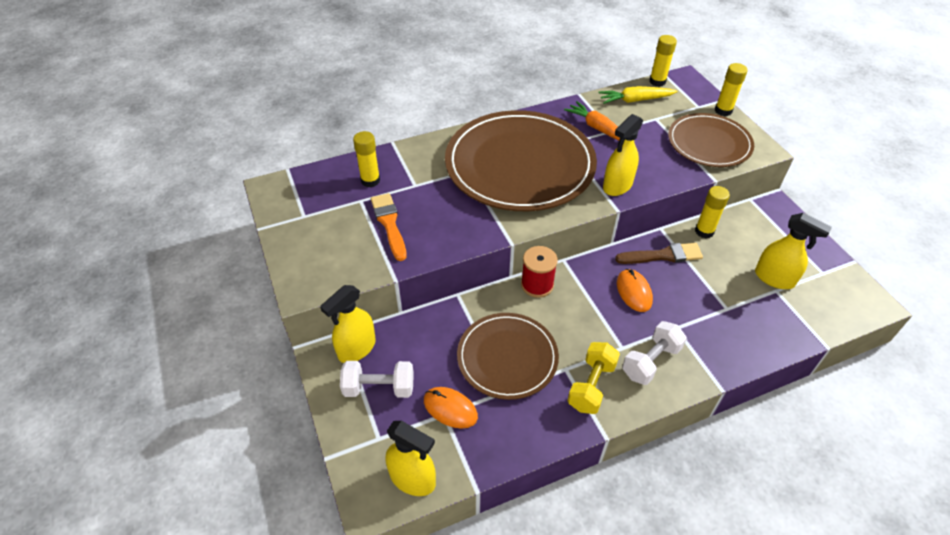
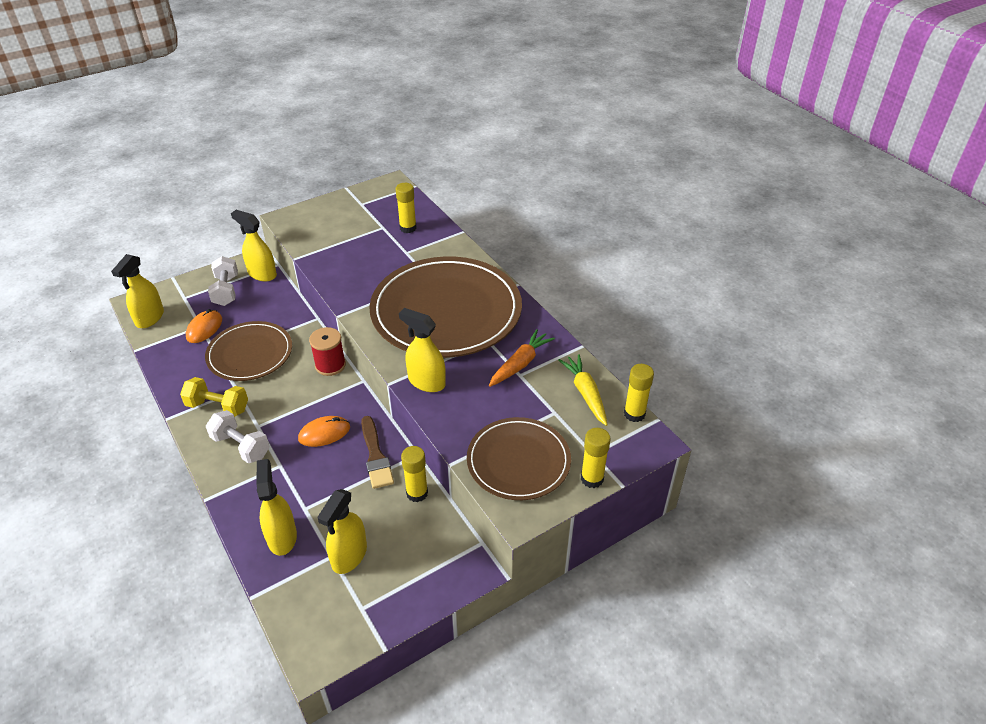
camera: 80 degrees right, 5 degrees down
(389, 224) = (356, 246): orange brush -> none
(761, 325) = (282, 537): none -> yellow spray bottle

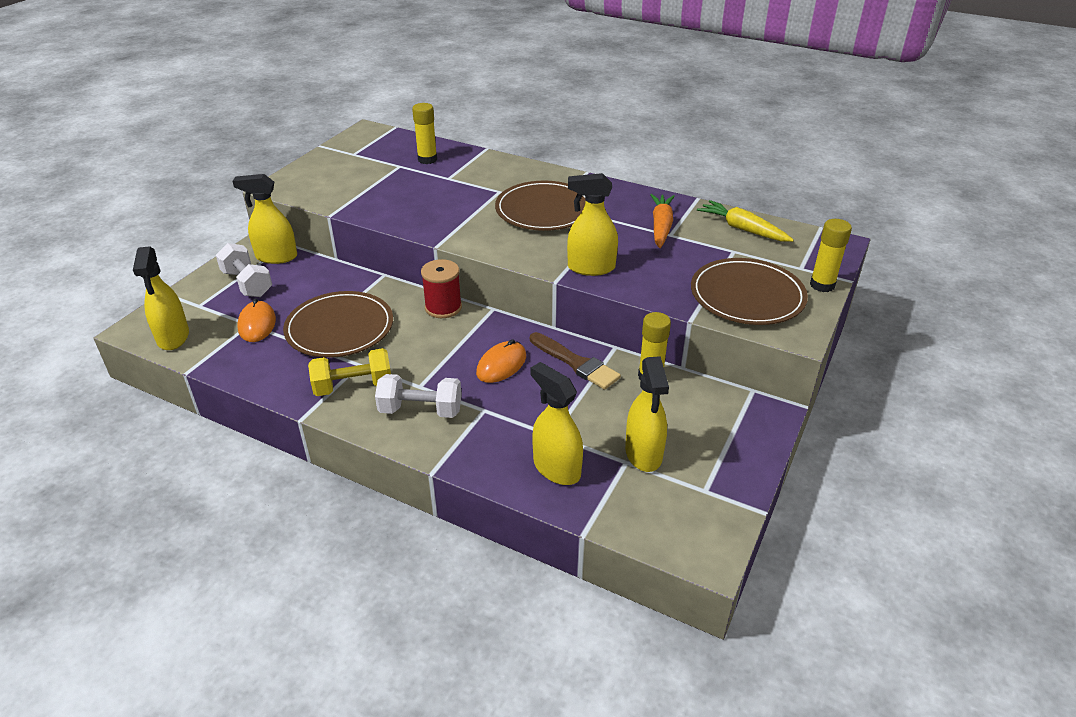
camera: 30 degrees left, 5 degrees down
(446, 311) = (544, 210): brown plate -> brown plate, size x0.57
(634, 414) = (799, 229): yellow glue stick -> none

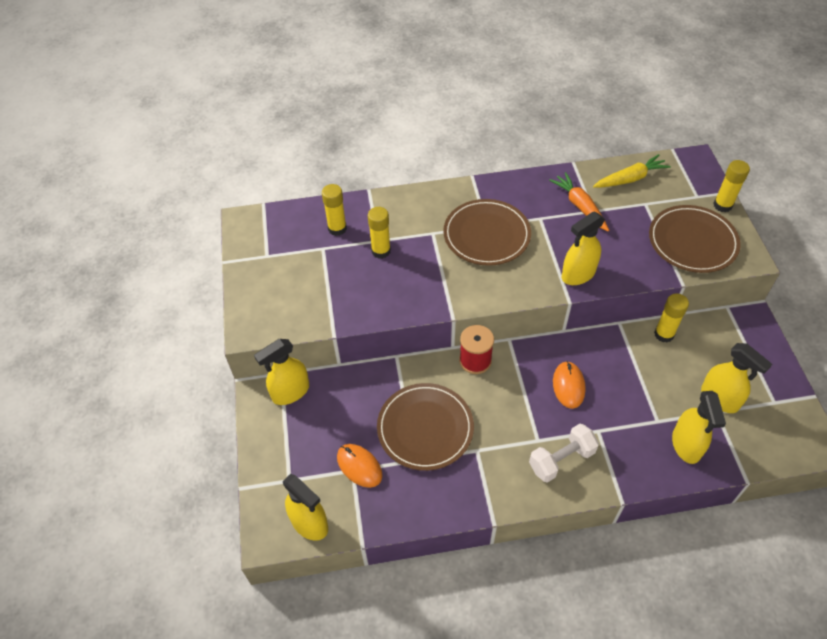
camera: 35 degrees left, 15 degrees up
(247, 283) = (301, 433): white dumbbell -> none
(353, 386) = (496, 472): yellow dumbbell -> none
(441, 184) = (381, 251): none -> yellow glue stick
(556, 468) = (686, 445): yellow spray bottle -> yellow spray bottle turned 105 degrees counterclockwise
(576, 363) = (611, 353): brown brush -> none
(742, 229) = (630, 178): yellow carrot -> yellow carrot turned 150 degrees clockwise

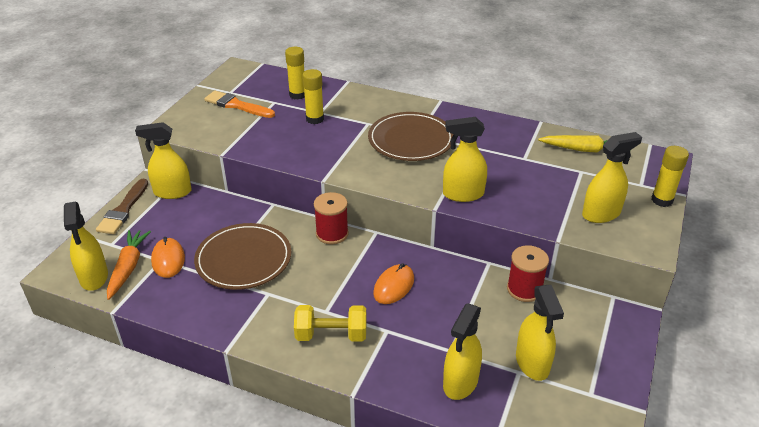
camera: 30 degrees right, 15 degrees down
(262, 437) = (123, 210): none -> brown brush
(290, 269) = (237, 105): none -> orange brush
(561, 459) = (331, 335): white dumbbell -> yellow dumbbell
(580, 206) = (515, 151): orange carrot -> orange carrot (128, 267)
(664, 334) = (524, 289): yellow glue stick -> red spool
(692, 241) = (601, 214): brown plate -> yellow spray bottle

